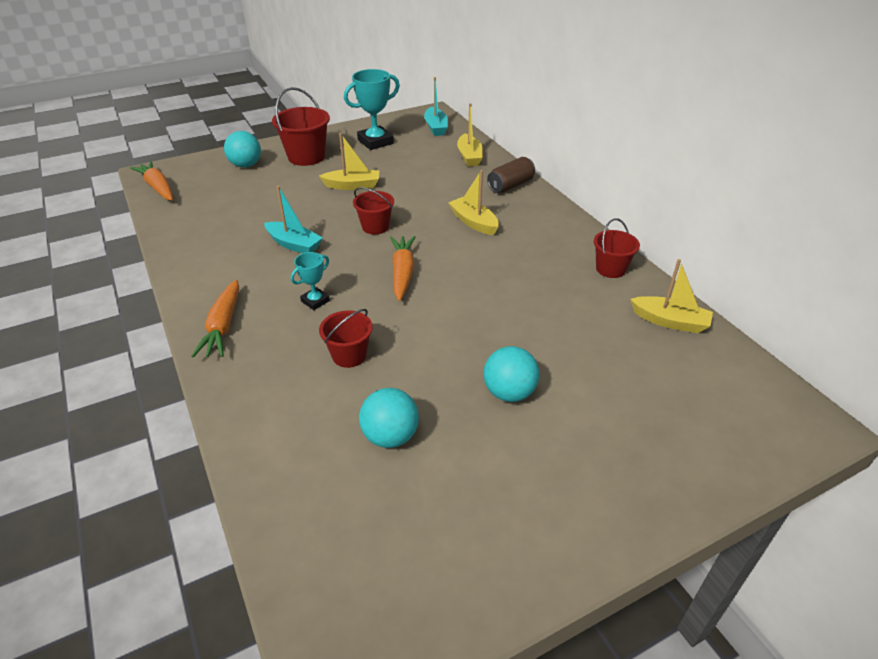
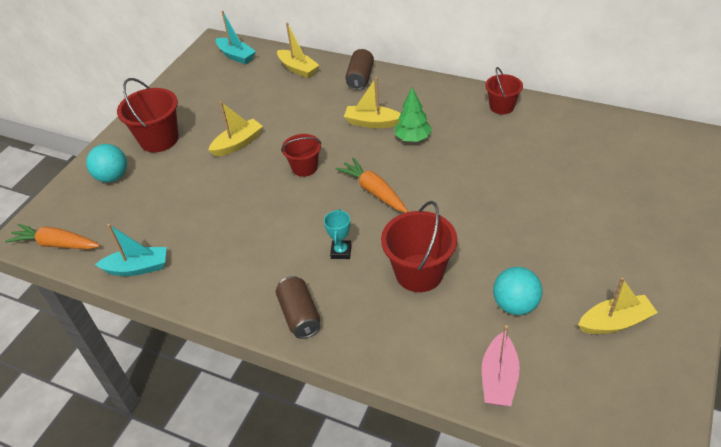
camera: 35 degrees left, 5 degrees up
(223, 326) = (299, 315): orange carrot -> brown can
(290, 485) = (499, 378): none -> pink boat
(294, 244) = (260, 219): turquoise boat -> turquoise boat (138, 268)
(349, 355) = (419, 273): red bucket -> red bucket, size x1.60
(375, 142) = (202, 94): turquoise trophy -> none
(491, 251) = (413, 138): none -> green tree
(509, 392) = (545, 229): turquoise ball -> none
(670, 321) = (575, 123): yellow boat -> yellow boat (615, 322)

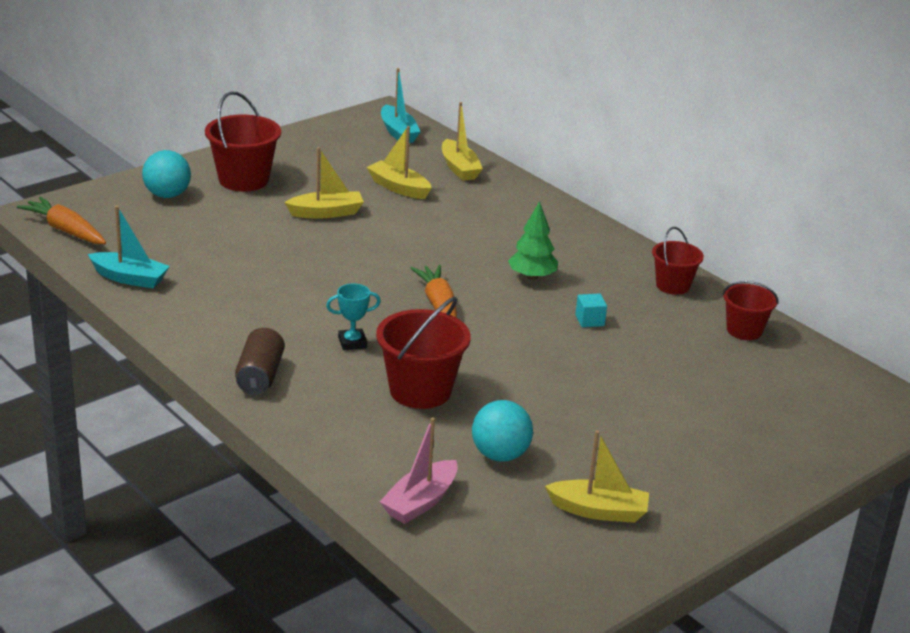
camera: 20 degrees right, 15 degrees down
(304, 167) = (381, 259): red bucket -> red bucket (744, 330)
(341, 251) = (352, 342): turquoise trophy -> turquoise trophy turned 45 degrees clockwise
(360, 78) = (525, 201): brown can -> none
(372, 122) = (498, 246): yellow boat -> yellow boat (398, 188)
(476, 158) = (589, 320): none -> turquoise cube

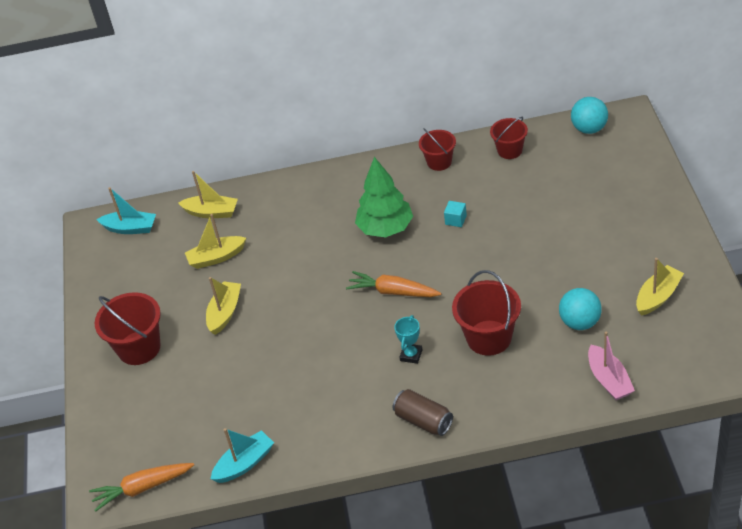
camera: 50 degrees left, 15 degrees up
(167, 195) = (130, 404): turquoise ball -> turquoise ball (589, 129)
(532, 277) = (385, 228): green tree -> green tree, size x1.52

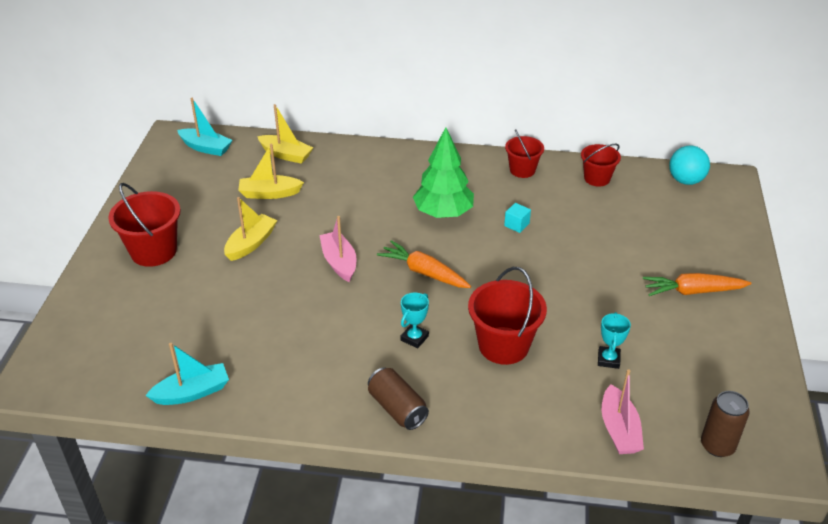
camera: 10 degrees right, 5 degrees down
(142, 488) = (79, 384): orange carrot -> orange carrot (692, 291)
(313, 305) = (339, 262): none -> pink boat
(580, 322) = (608, 359): turquoise ball -> turquoise trophy
(658, 296) = (705, 359): yellow boat -> none
(690, 368) = (717, 445): none -> brown can

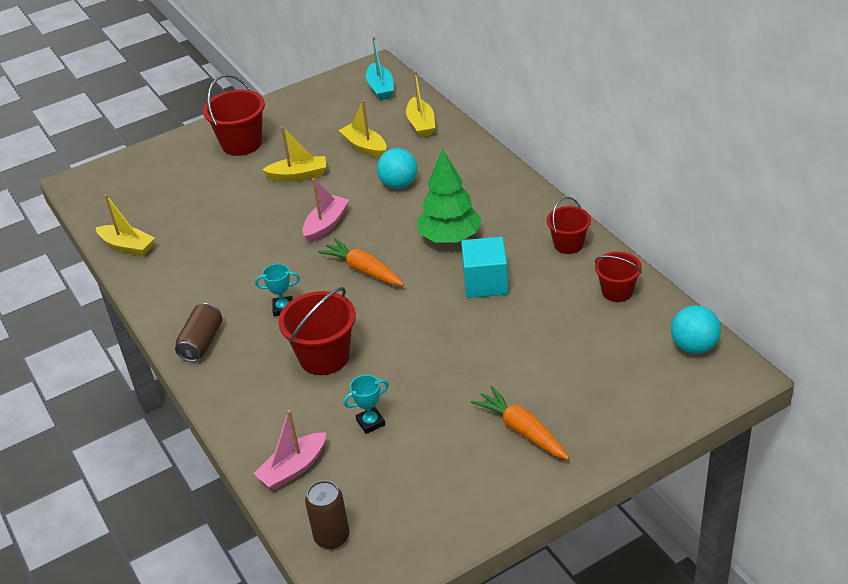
camera: 55 degrees right, 0 degrees up
(192, 392) = (127, 246): turquoise boat -> yellow boat
(343, 202) = (398, 184): none -> turquoise ball
(424, 272) = (363, 270): orange carrot -> orange carrot turned 45 degrees counterclockwise
(516, 225) = (485, 283): turquoise cube -> turquoise cube, size x2.05

